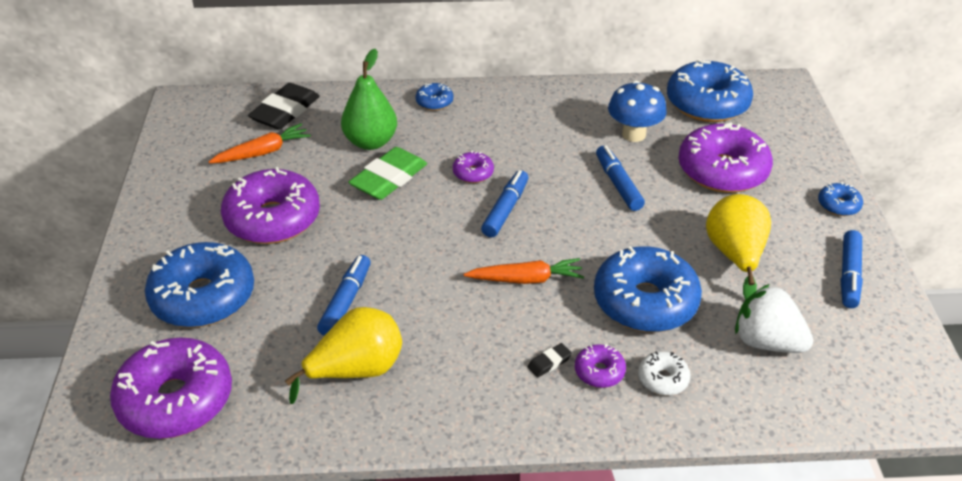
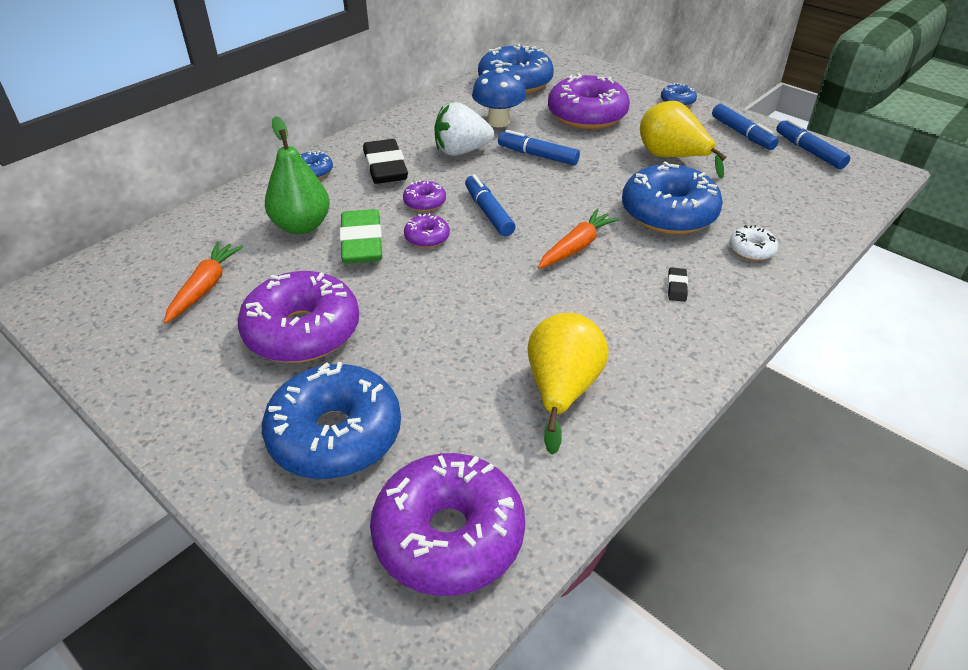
camera: 45 degrees left, 0 degrees up
(285, 112) = (177, 245): black eraser -> black eraser (385, 167)
(346, 301) = (471, 349): blue marker -> blue marker (809, 151)
(599, 372) = (713, 271): purple donut -> purple donut (427, 238)
(766, 342) = (764, 193): white strawberry -> white strawberry (461, 151)

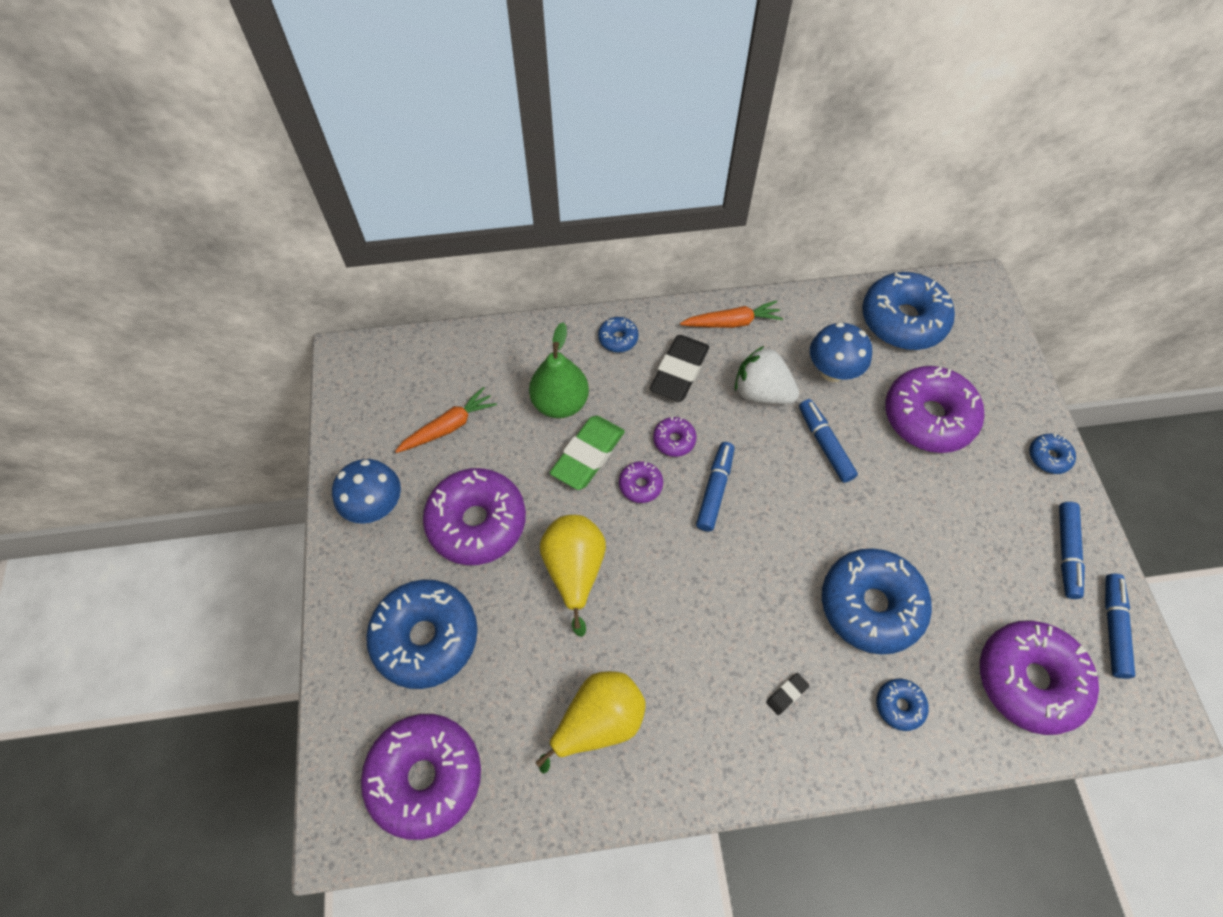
camera: 40 degrees right, 20 degrees up
(179, 376) = (376, 506): none -> blue mushroom
(576, 247) = (749, 585): orange carrot -> orange carrot (732, 322)
(672, 158) = (952, 535): yellow pear -> yellow pear (574, 570)
(751, 250) = (899, 706): white donut -> blue donut
(802, 196) = (1029, 680): none -> purple donut

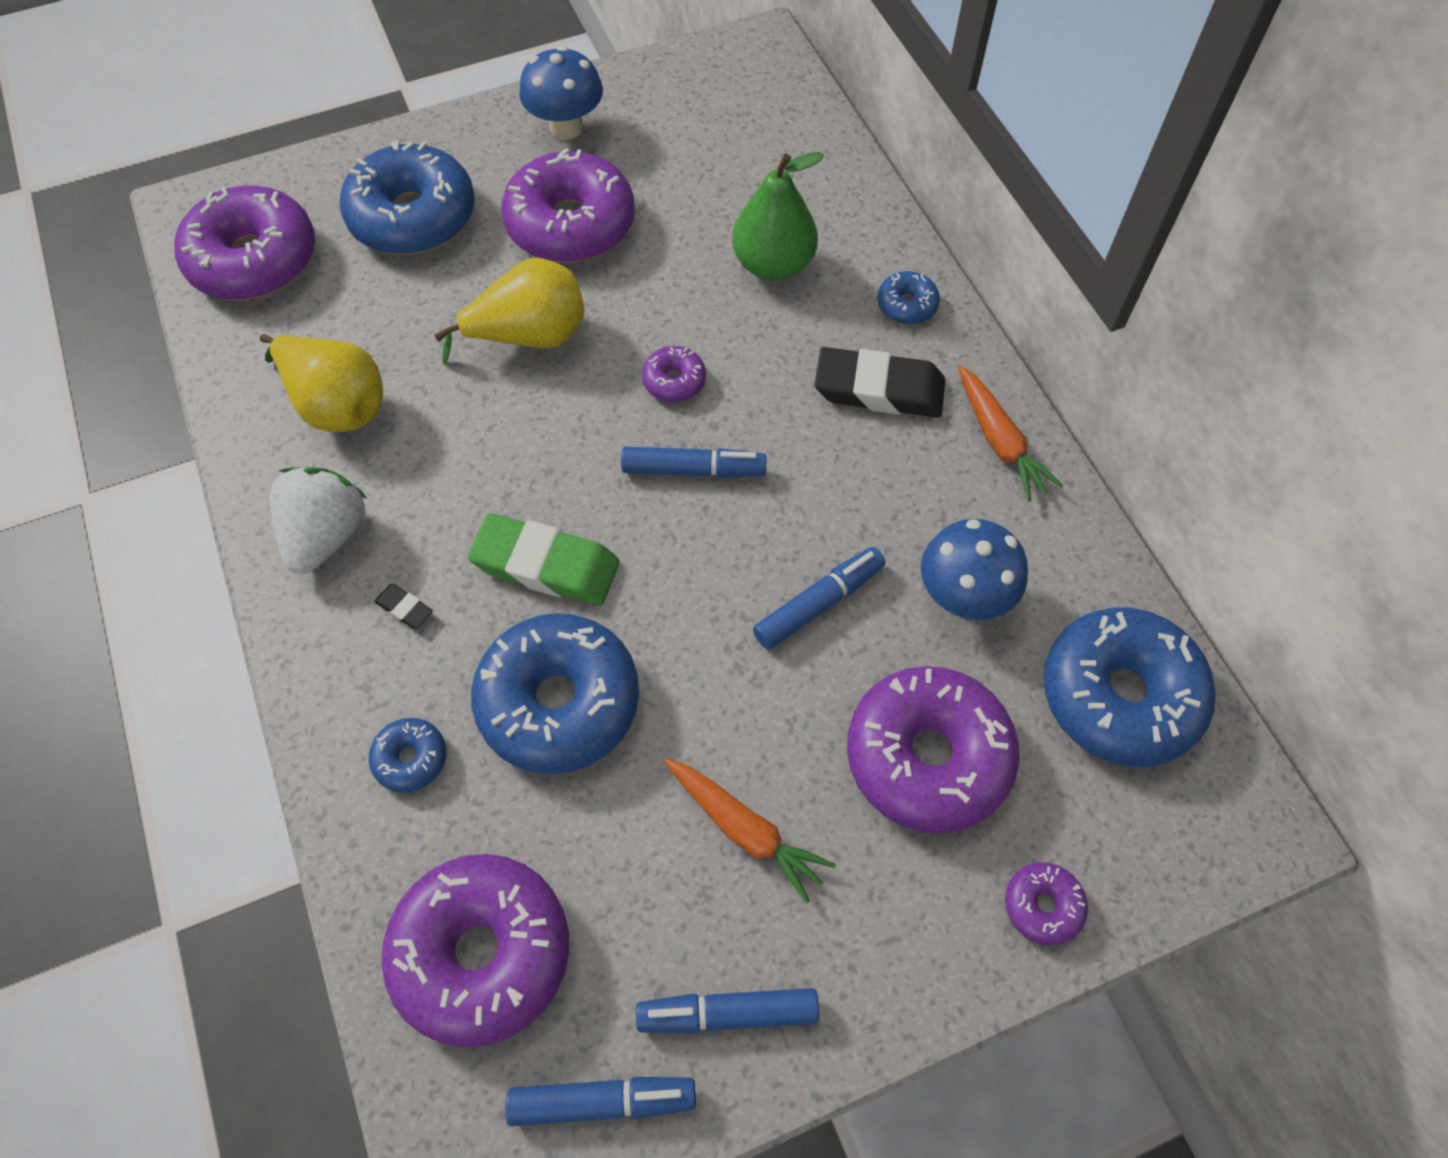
camera: 75 degrees right, 0 degrees up
(449, 426) = (697, 162): orange carrot -> orange carrot (745, 830)
(588, 455) = (702, 313): green eraser -> green eraser (546, 565)
(674, 440) = (759, 405): purple donut -> purple donut (1042, 906)
(761, 392) = (883, 502): white strawberry -> white strawberry (327, 535)
(1048, 457) = (917, 976): blue donut -> none

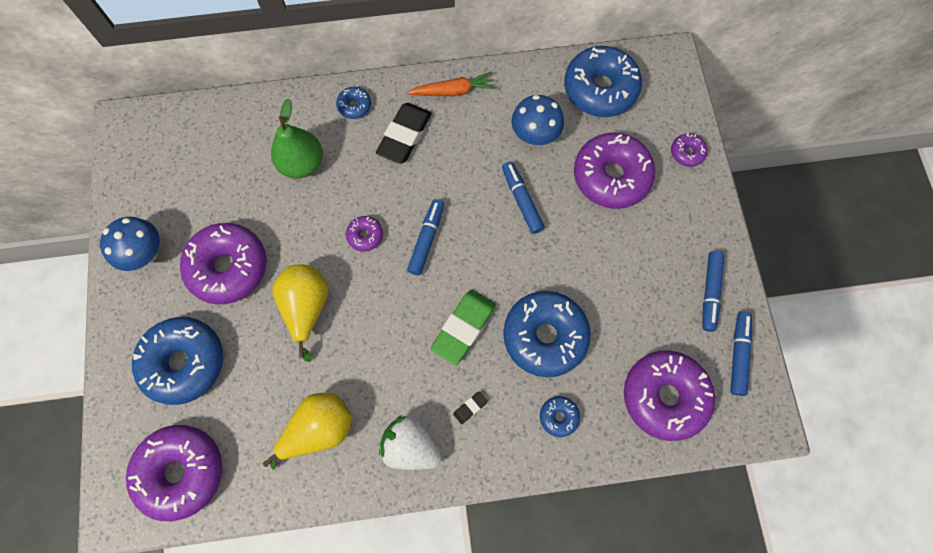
camera: 75 degrees left, 10 degrees up
(745, 830) = (629, 264): orange carrot -> none

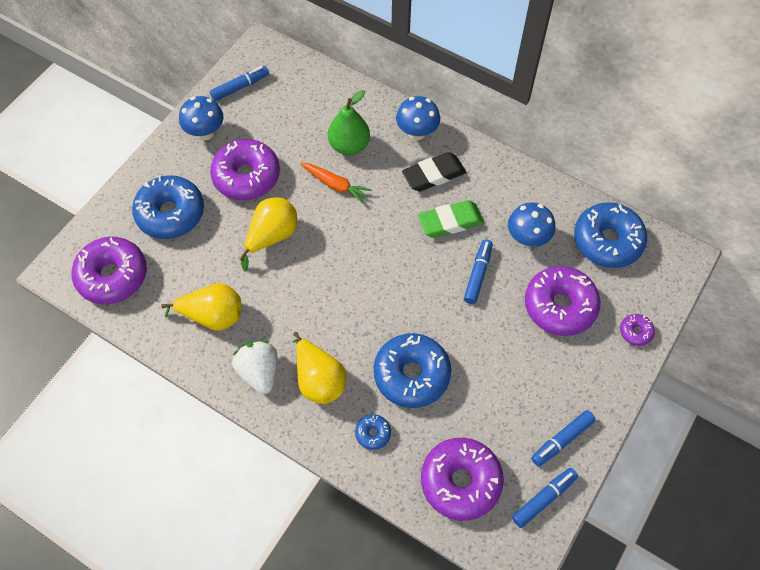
camera: 40 degrees right, 10 degrees down
(354, 106) = (417, 132): blue donut -> blue mushroom
(365, 235) = (349, 219): purple donut -> none
(426, 240) = (387, 252): blue marker -> blue marker (240, 87)
(453, 91) = (495, 169): orange carrot -> orange carrot (336, 185)
(464, 328) = (361, 326): green eraser -> green eraser (450, 222)
(470, 408) = (319, 379): black eraser -> yellow pear

